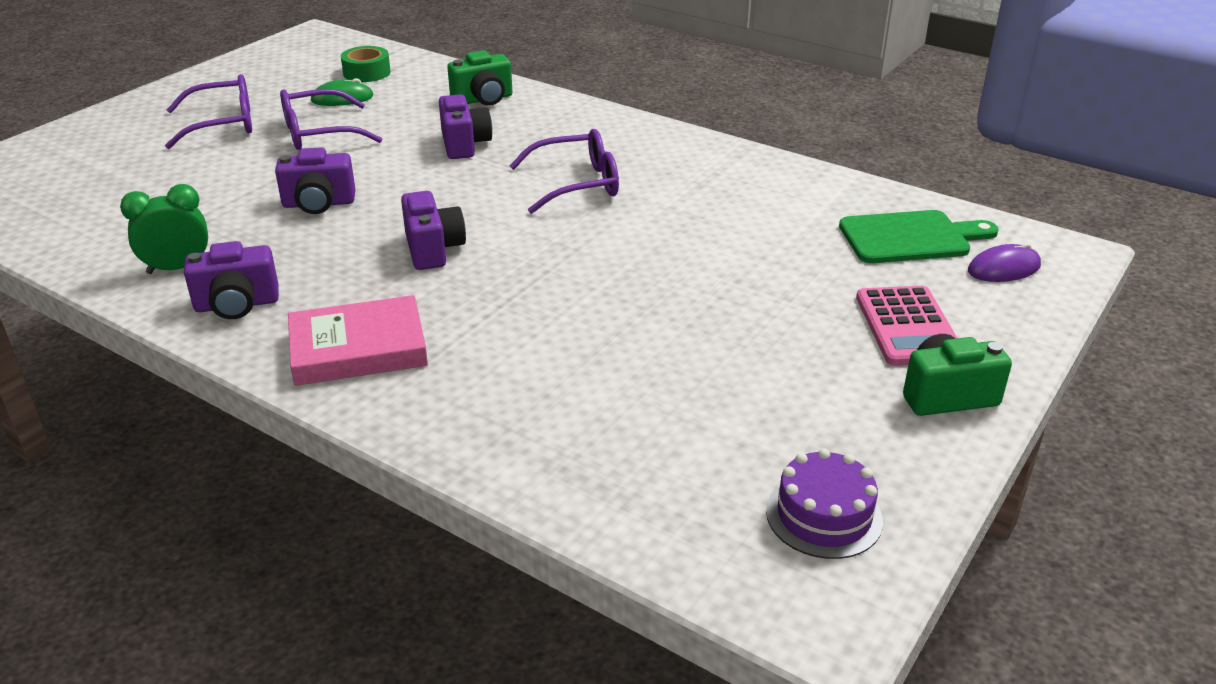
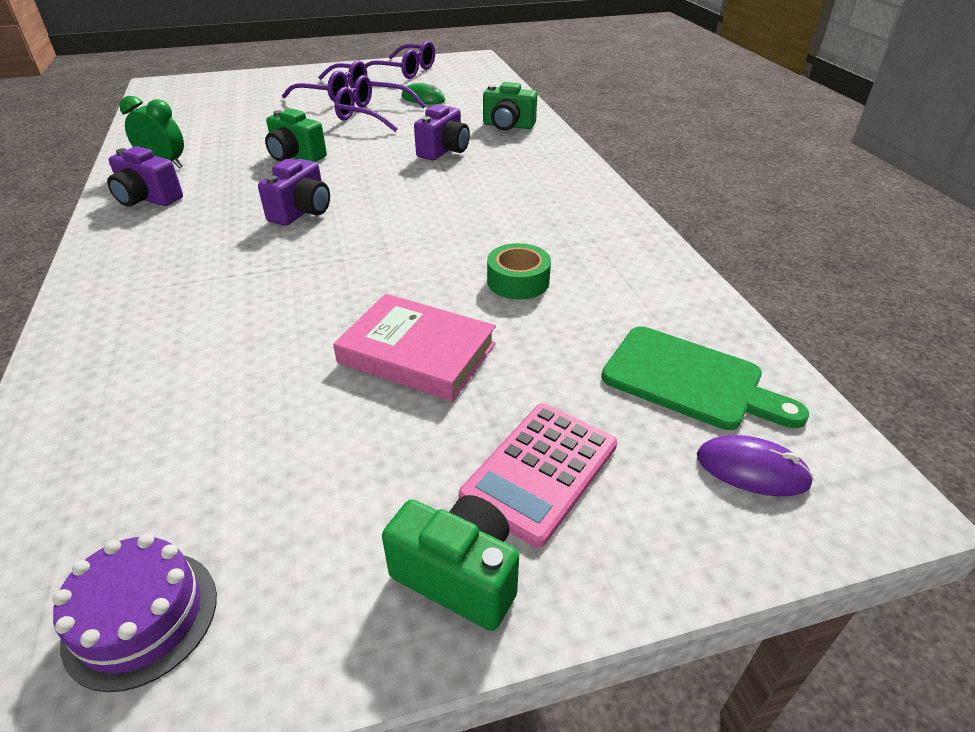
camera: 40 degrees right, 5 degrees up
(319, 204) = (296, 156): purple camera -> green camera
(358, 348) = (147, 257): pink book -> pink book (417, 353)
(367, 72) = (465, 88): green tape -> green tape (518, 281)
(577, 184) = (470, 205): purple glasses -> purple glasses (405, 71)

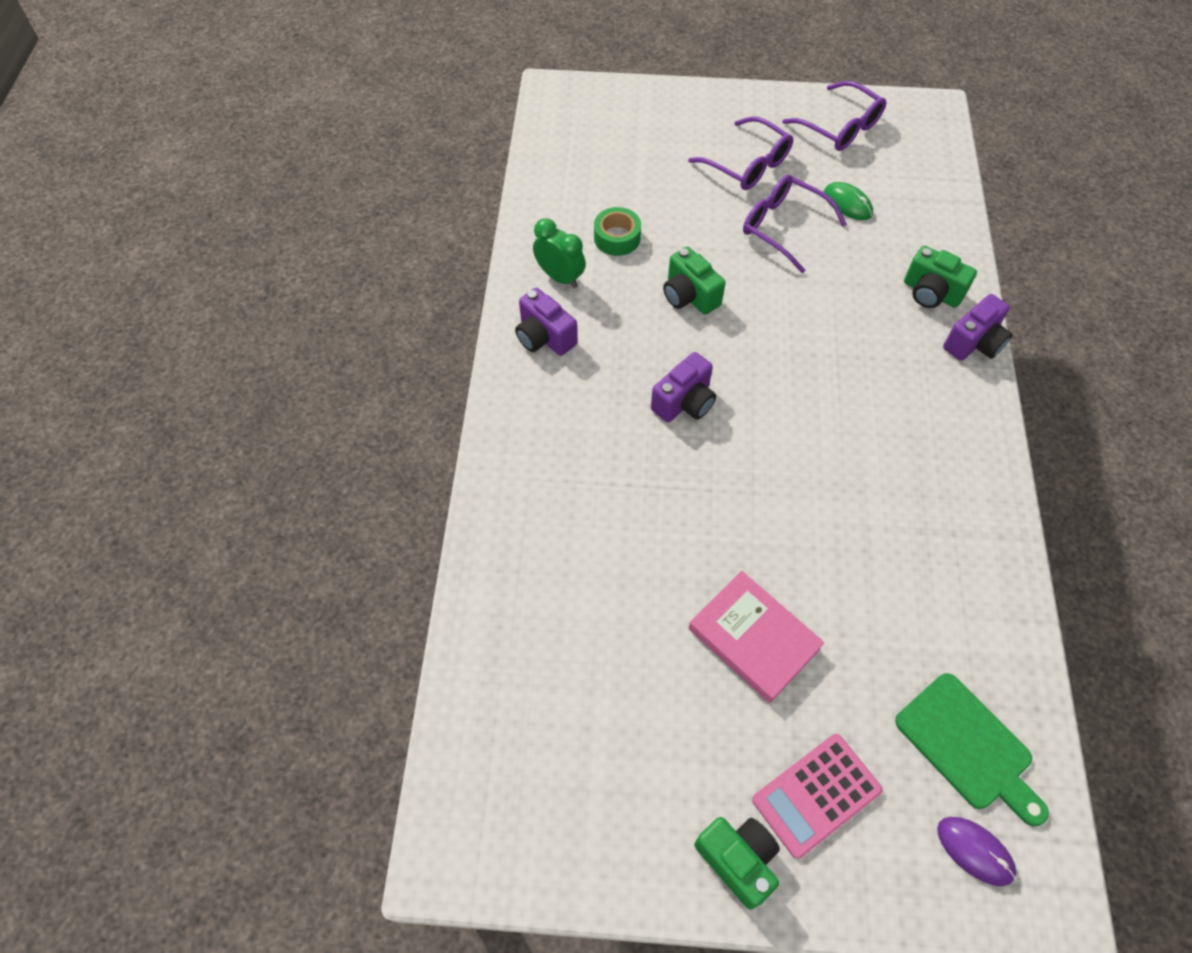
camera: 20 degrees right, 20 degrees up
(141, 617) = (543, 817): purple cake -> none
(444, 151) = (846, 327): purple camera -> purple camera (974, 343)
(518, 281) = (862, 573): green tape -> green tape (617, 238)

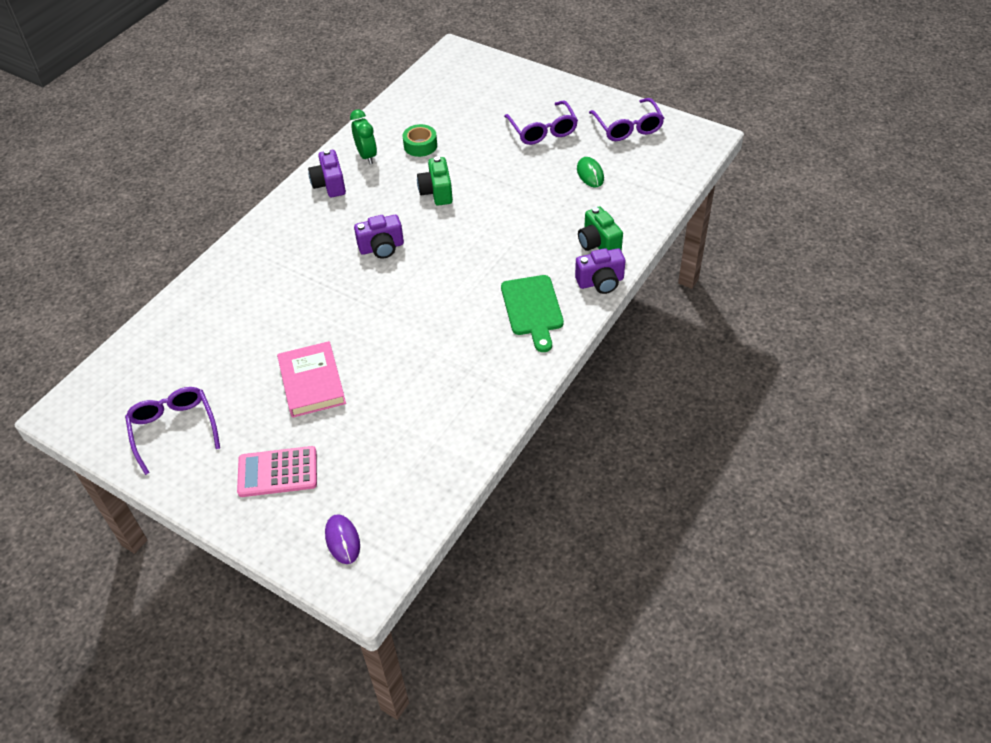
camera: 30 degrees right, 10 degrees down
(737, 860) = (207, 482): green camera -> none
(783, 227) = (533, 174): purple glasses -> purple glasses (174, 429)
(968, 746) = (388, 489): green cutting board -> green cutting board (532, 309)

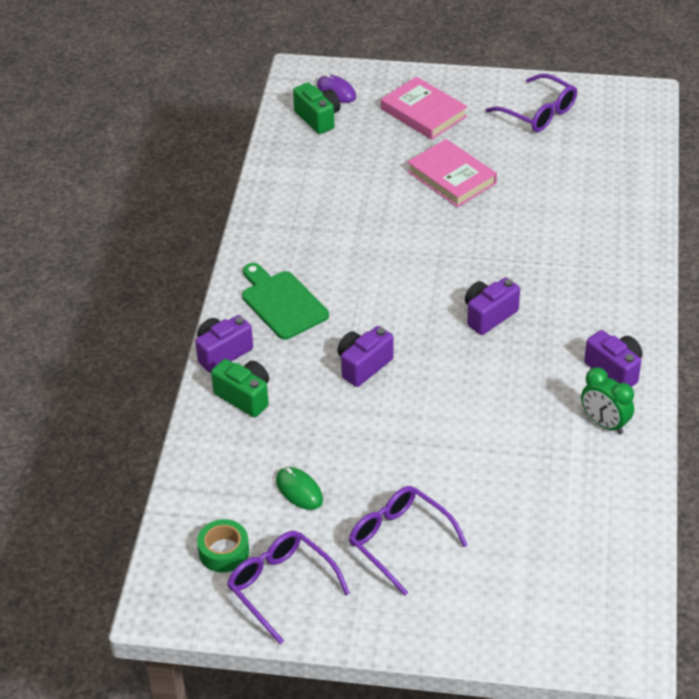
camera: 155 degrees right, 5 degrees down
(277, 472) = (423, 113): pink calculator -> pink book
(420, 145) = (548, 461): green tape -> green tape (224, 552)
(437, 192) = (477, 402): green camera -> green camera (318, 118)
(499, 239) = (363, 365): none -> purple camera

